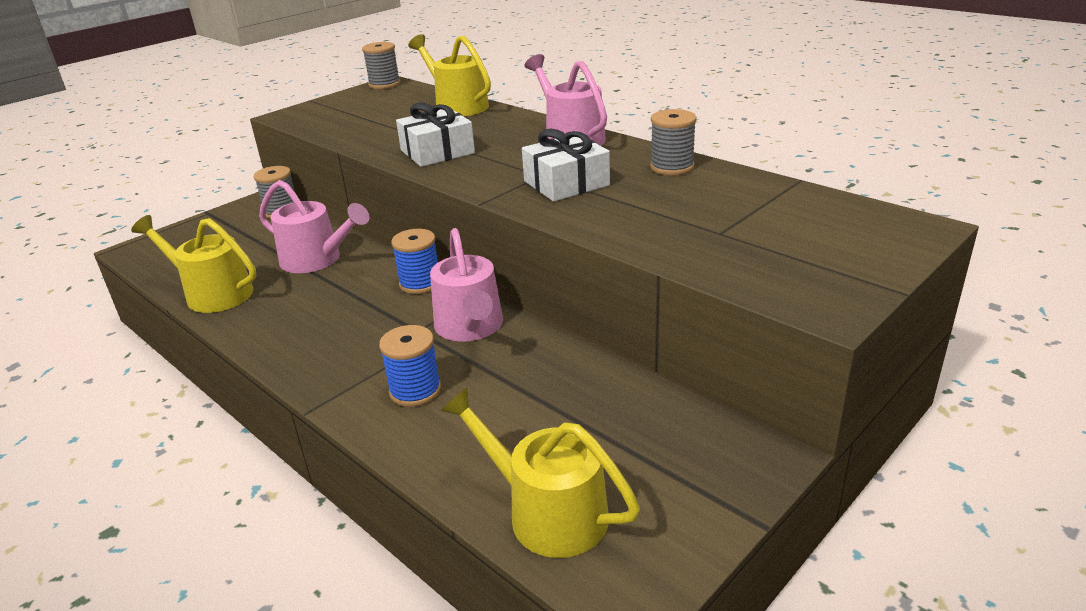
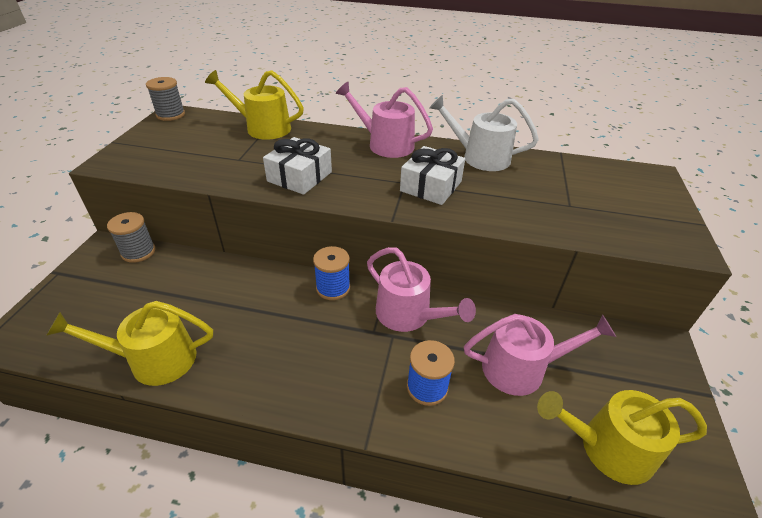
camera: 35 degrees left, 10 degrees up
(316, 260) = (223, 292): pink watering can -> pink watering can (521, 368)
(672, 167) = (480, 157): grey spool -> white watering can

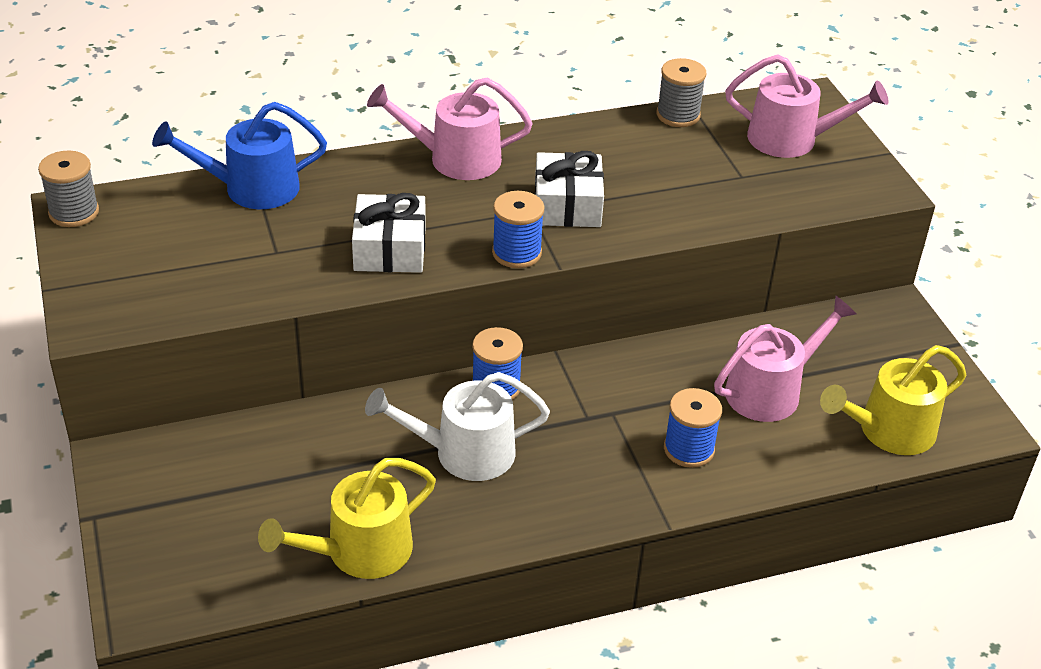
camera: 30 degrees left, 0 degrees up
(138, 252) = (178, 445): grey spool -> grey spool (678, 115)
(263, 128) = (251, 188): yellow watering can -> blue watering can
(372, 202) = (516, 253): none -> blue spool
(408, 315) = (612, 383): pink watering can -> pink watering can (791, 140)
(480, 157) = (594, 139): white watering can -> white watering can (464, 453)

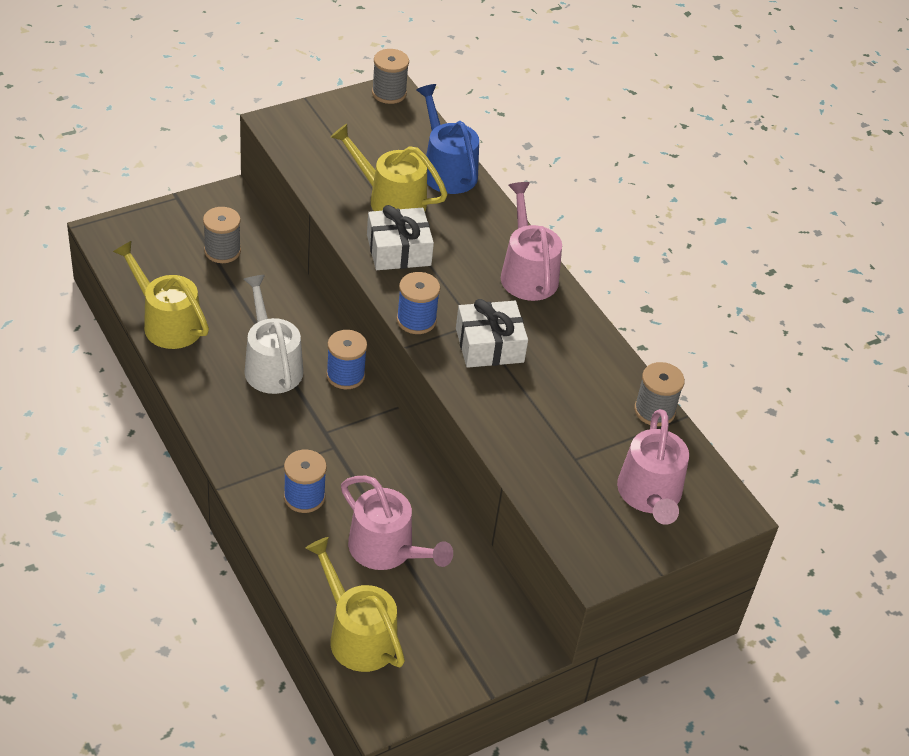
camera: 75 degrees right, 5 degrees up
(230, 477) = (222, 251): none -> grey spool
(293, 242) = (391, 200): none -> yellow watering can

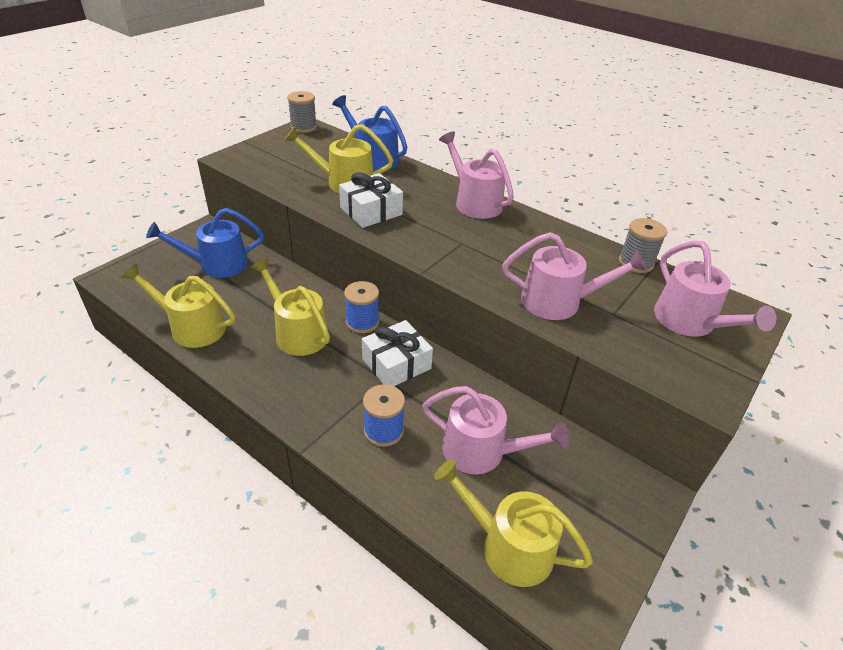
camera: 20 degrees left, 5 degrees down
(222, 251) = (217, 264): grey spool -> blue watering can
(271, 365) = (297, 333): white watering can -> yellow watering can
(416, 320) = (416, 252): blue spool -> none
(489, 345) = (484, 254): white gift -> white gift (396, 364)
(527, 427) = (558, 302): none -> pink watering can

